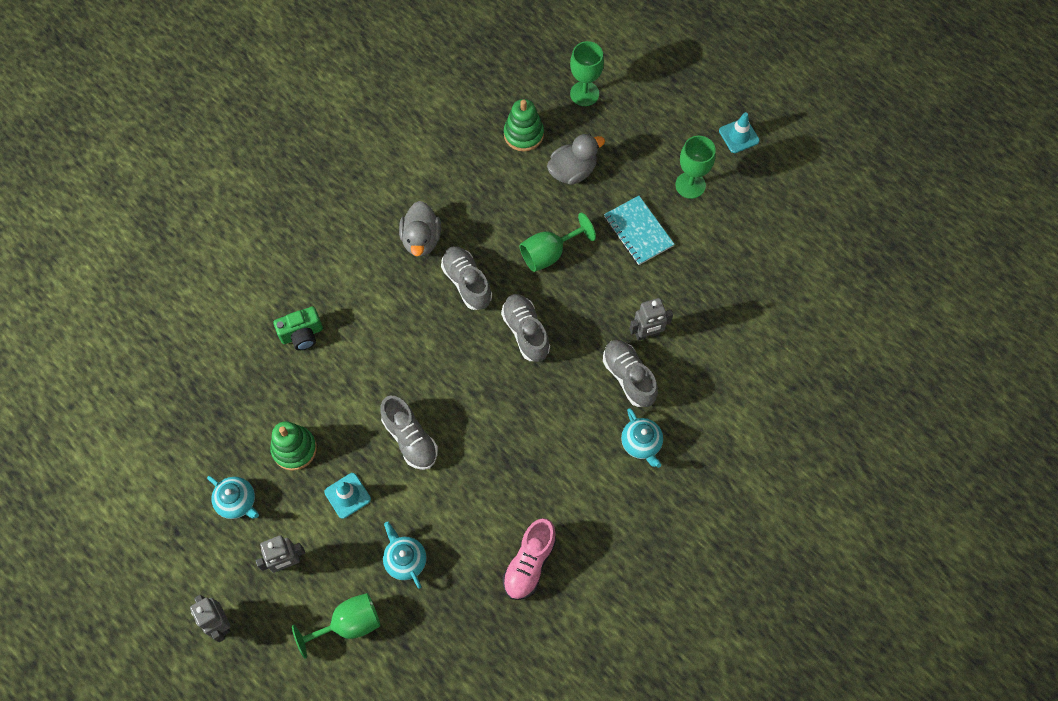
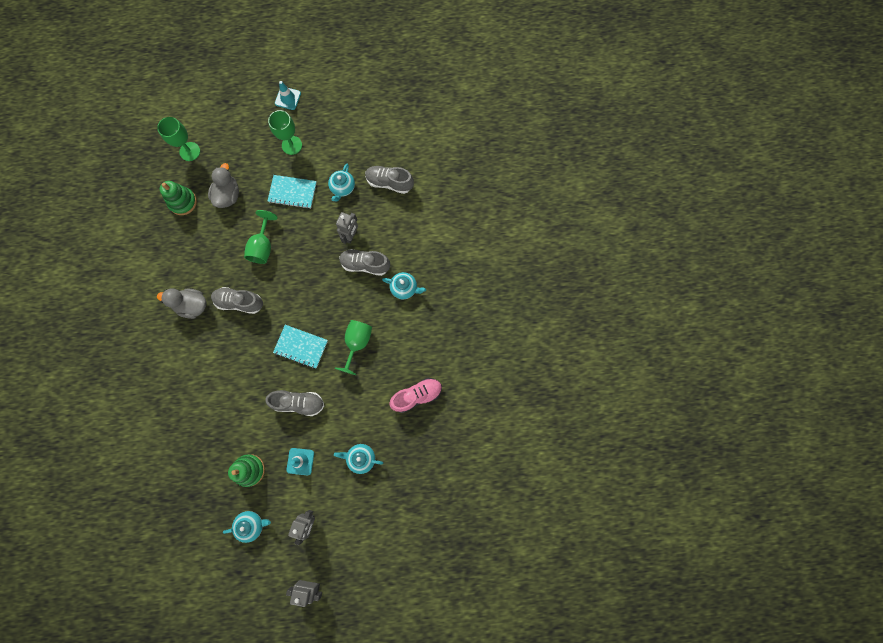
camera: 50 degrees left, 10 degrees up
(302, 334) = (187, 414): green camera -> none
(348, 624) = (369, 515): green goblet -> green goblet (357, 343)
(421, 239) = (192, 306): grey duck -> grey duck turned 150 degrees clockwise
(474, 388) = (301, 347): none -> turquoise notebook
(525, 332) = (294, 295): grey shoe -> grey shoe (389, 183)
(529, 564) = (417, 396): pink shoe -> pink shoe turned 90 degrees counterclockwise
(693, 278) = (342, 188): none -> turquoise teapot

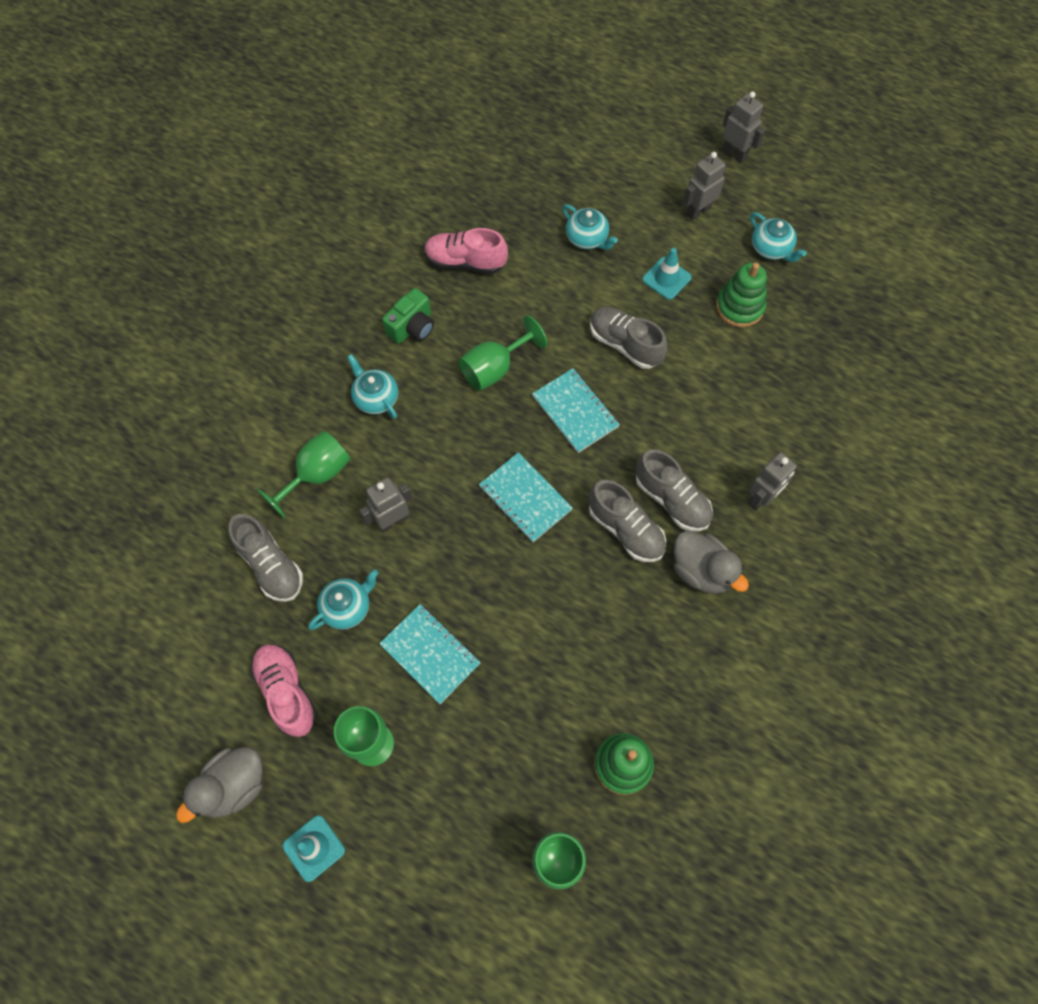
camera: 145 degrees left, 10 degrees down
(182, 361) = (761, 498): none -> grey robot
(228, 195) = (538, 722): grey duck -> grey duck (234, 786)
(251, 525) = (771, 249): turquoise teapot -> turquoise teapot turned 150 degrees counterclockwise
(263, 246) = (536, 593): green goblet -> green goblet (316, 475)
(297, 286) = (525, 498): none -> turquoise notebook
(341, 141) = (286, 692): none -> pink shoe
(365, 264) = (404, 465): grey shoe -> grey shoe (672, 500)
(416, 338) = (412, 327): none -> green camera

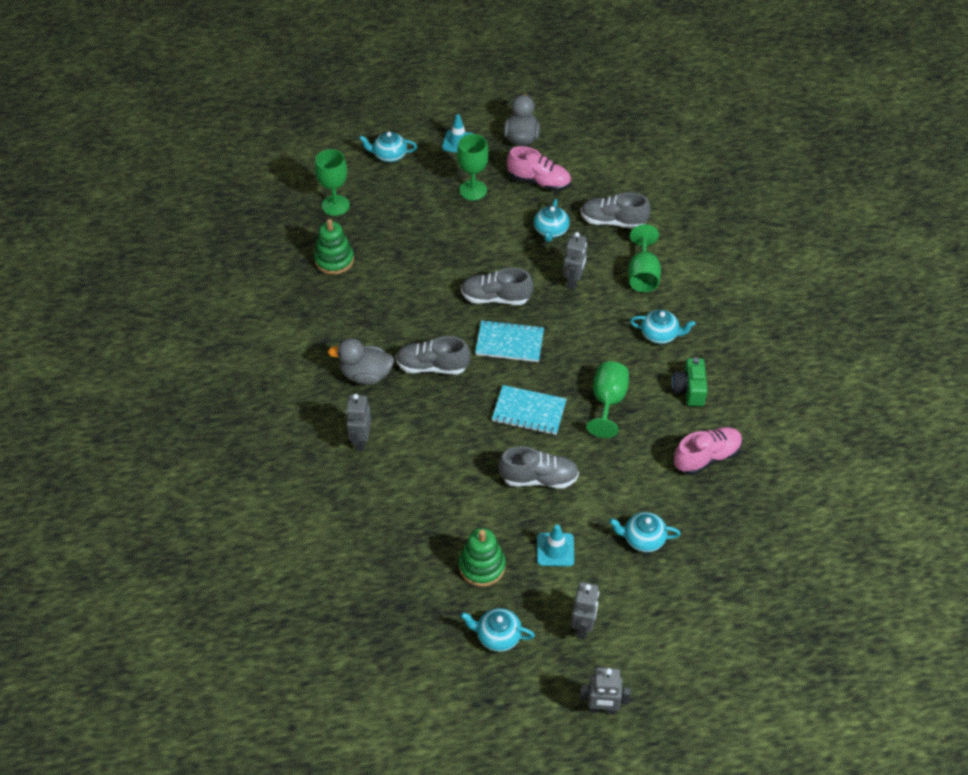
camera: 140 degrees right, 15 degrees down
(418, 901) = (389, 155): none -> turquoise teapot
(430, 654) = (483, 240): turquoise notebook -> none
(672, 500) = (418, 401): grey shoe -> grey shoe (495, 298)

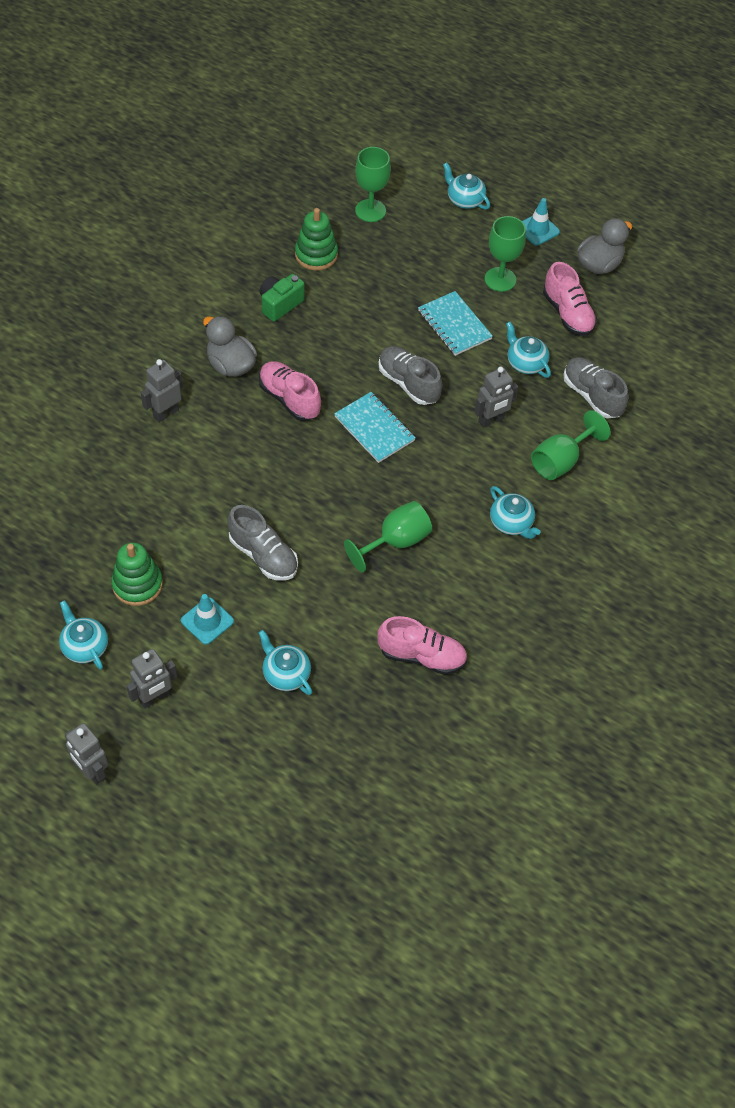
camera: 40 degrees right, 5 degrees up
(432, 366) = (289, 399): grey shoe -> pink shoe
(529, 411) = (321, 496): turquoise notebook -> turquoise notebook (454, 325)
(551, 231) = (525, 363): turquoise teapot -> turquoise teapot turned 90 degrees clockwise
(689, 390) = (478, 589): green camera -> green camera (280, 304)

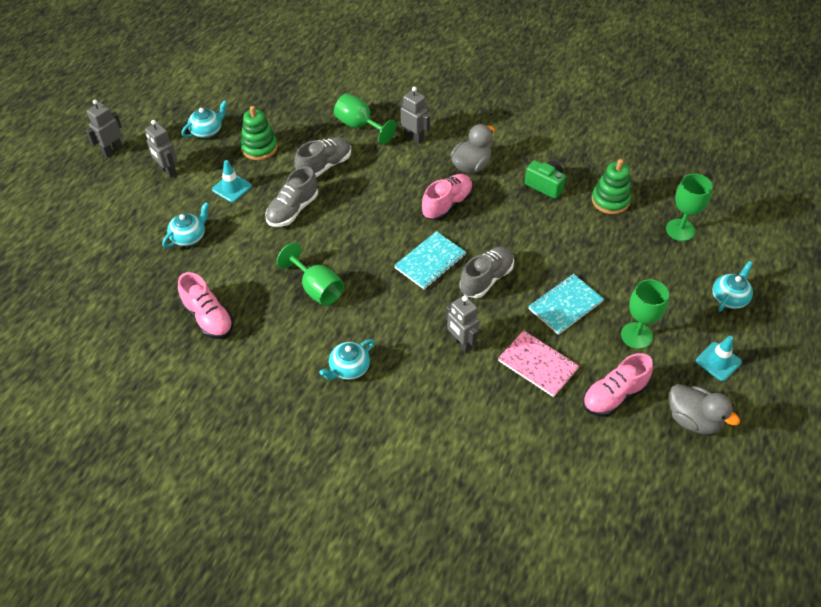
camera: 85 degrees right, 5 degrees down
(422, 656) = (208, 318): pink shoe -> pink shoe turned 45 degrees counterclockwise
(525, 363) = (538, 365): turquoise teapot -> pink notebook
(561, 461) = (427, 402): green goblet -> green goblet (359, 126)
(592, 395) = (513, 424): grey shoe -> grey shoe (325, 166)

